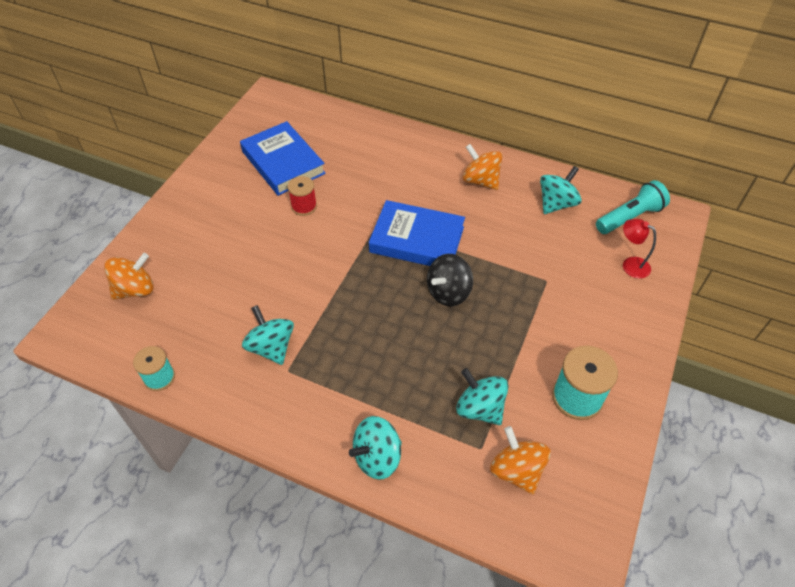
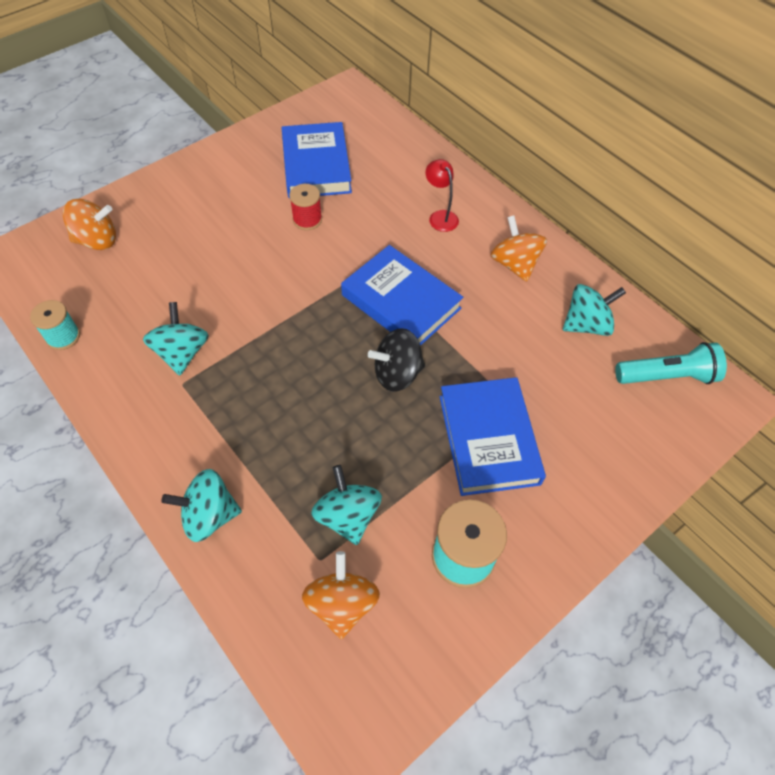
camera: 25 degrees right, 5 degrees up
(542, 310) = (488, 439): none -> blue book
(630, 265) = (630, 432): red lamp -> red lamp (440, 216)

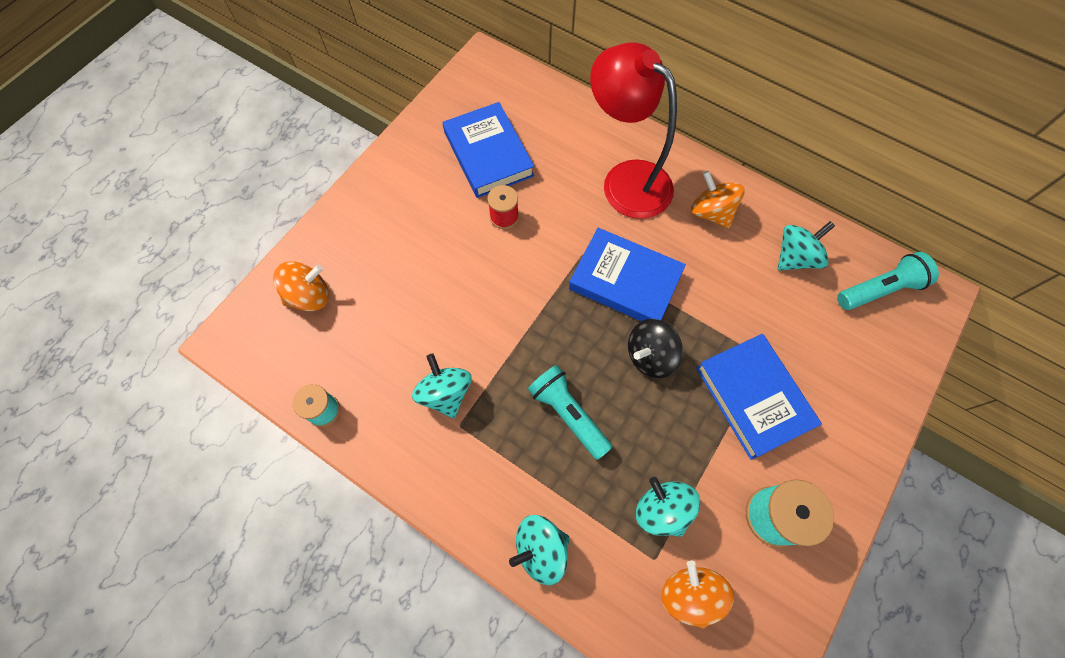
camera: 15 degrees left, 10 degrees up
(291, 402) = (568, 414): none -> turquoise flashlight
(440, 216) = (626, 180): red lamp -> red lamp, size x2.41

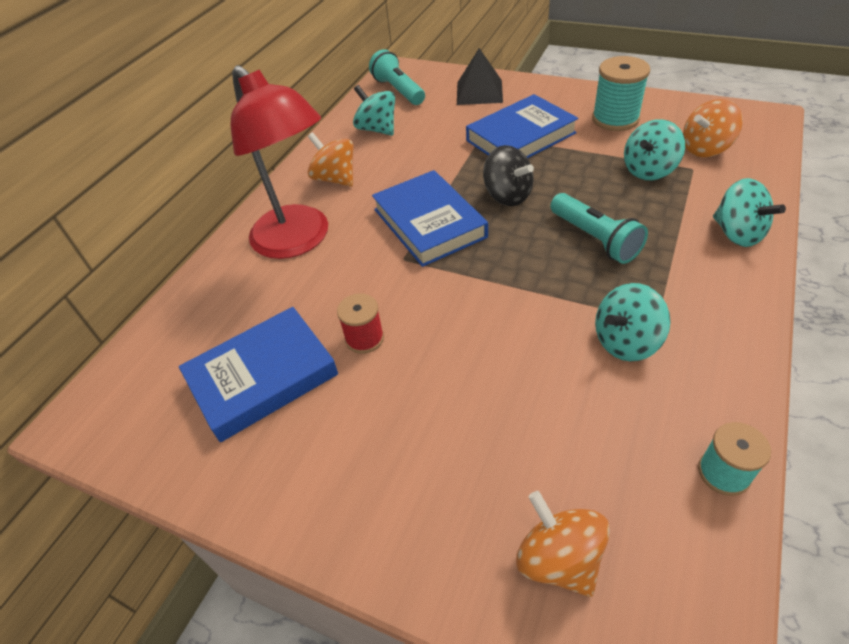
camera: 95 degrees left, 20 degrees down
(568, 414) = (595, 239): turquoise flashlight -> turquoise flashlight turned 75 degrees counterclockwise
(625, 281) = (429, 223): blue book -> blue book turned 45 degrees counterclockwise
(626, 180) = (299, 241): red lamp -> red lamp turned 75 degrees counterclockwise
(711, 212) = (335, 179): orange spinning top -> orange spinning top turned 90 degrees clockwise
(863, 377) = (479, 92): none -> black pyramid

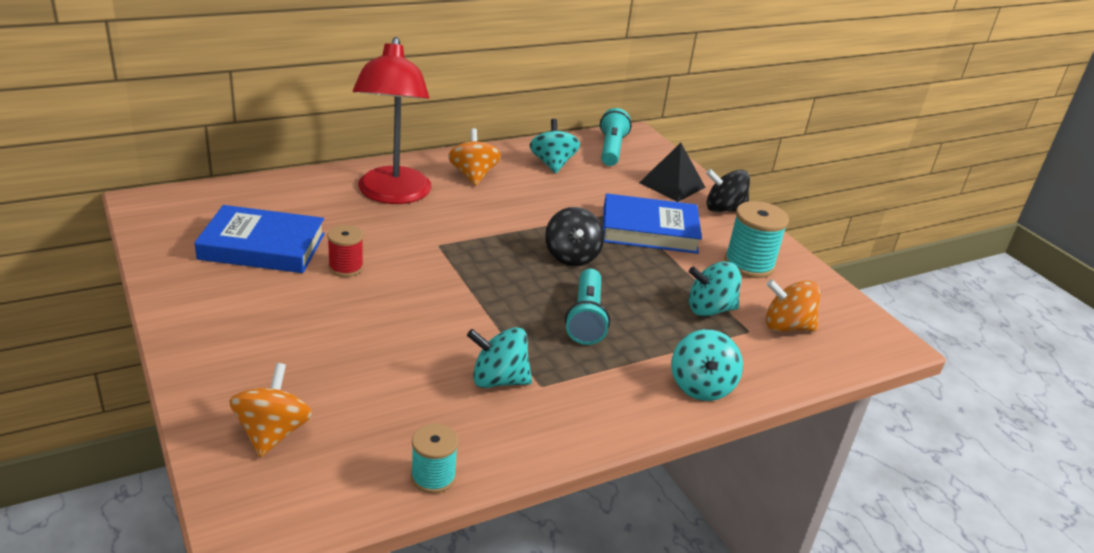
camera: 30 degrees right, 15 degrees down
(429, 223) = (489, 237): blue book -> none
(538, 89) = (723, 209): none -> black spinning top

